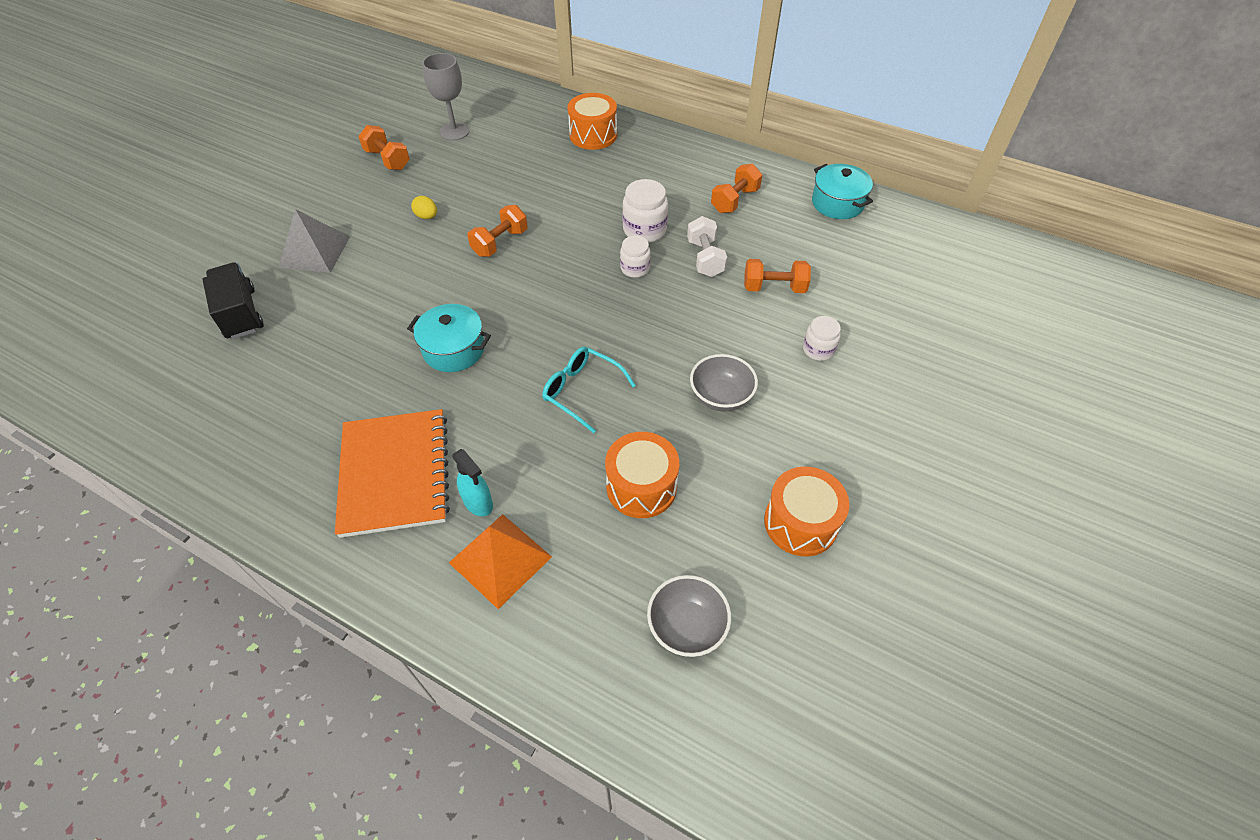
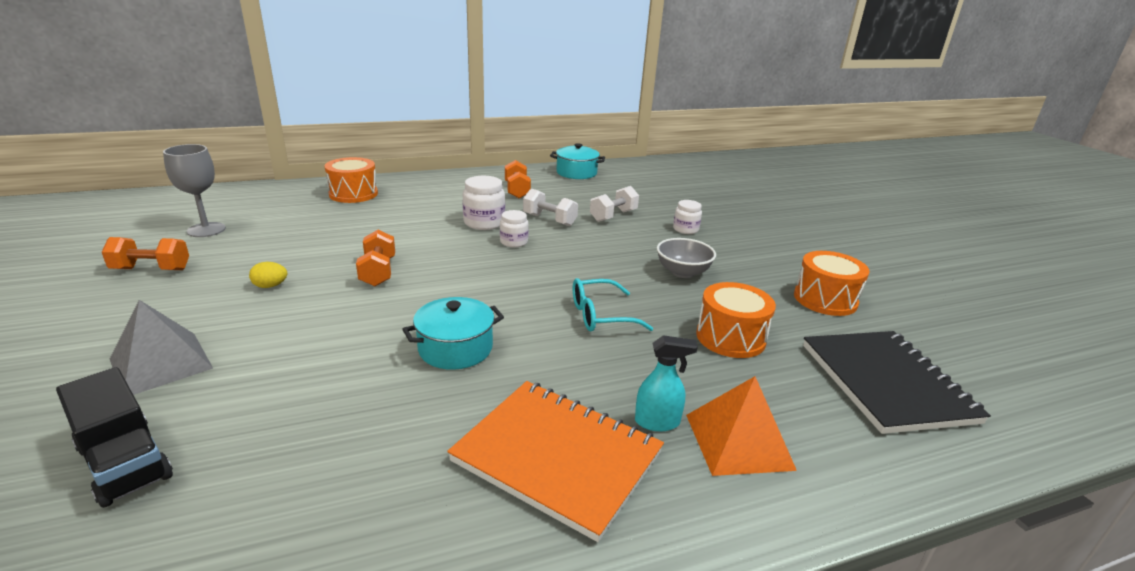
camera: 50 degrees left, 25 degrees down
(241, 313) = (125, 462): black truck -> black truck turned 150 degrees counterclockwise
(687, 626) = (886, 383): grey bowl -> black notebook
(774, 288) = (613, 216): orange dumbbell -> white dumbbell

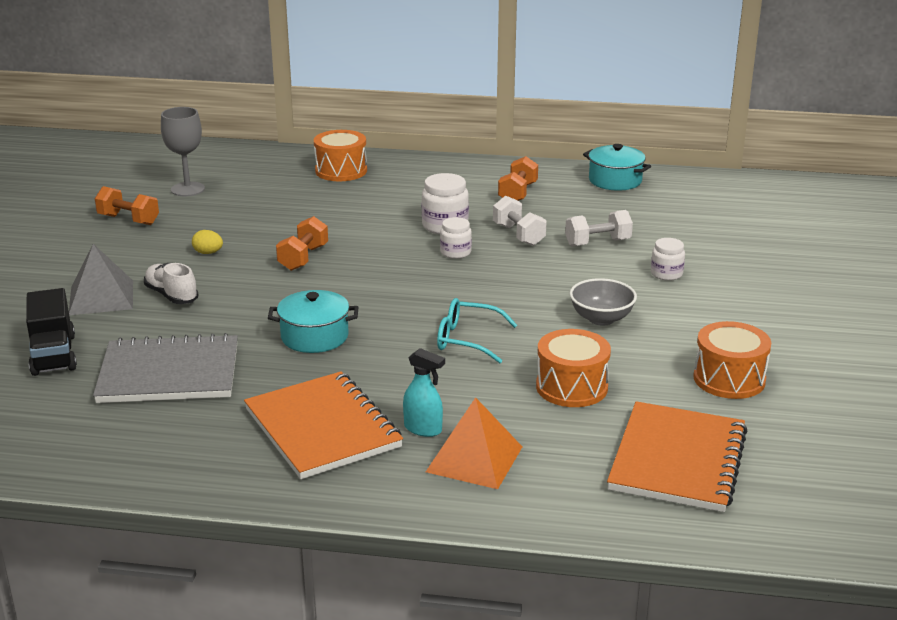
camera: 30 degrees right, 0 degrees up
(255, 340) = (171, 295): none -> white shoe
(315, 441) = (169, 373): none -> grey notebook
(886, 383) = (678, 460): black notebook -> orange notebook

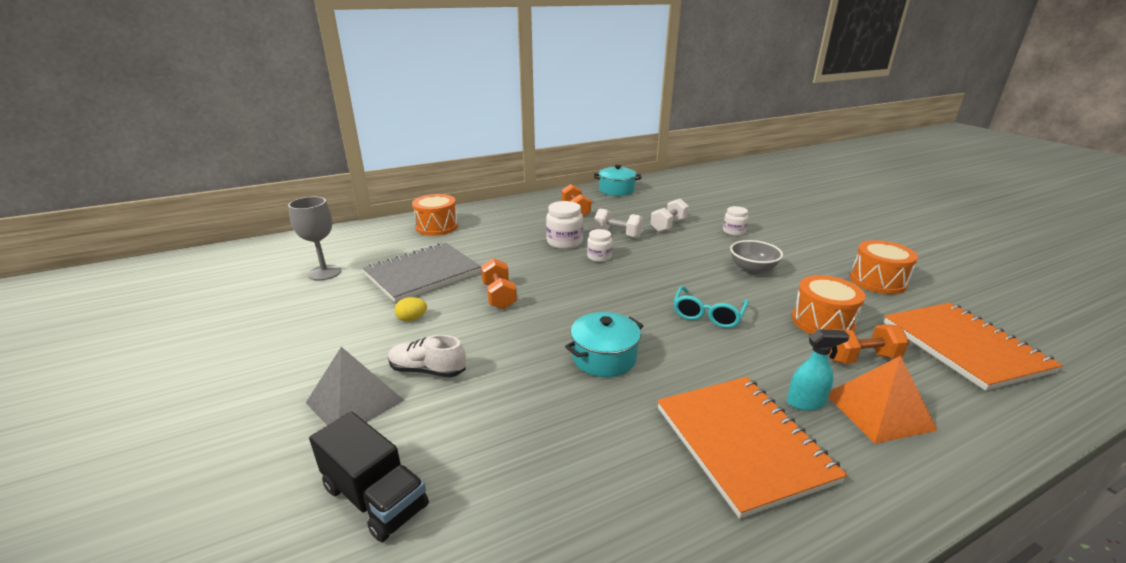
camera: 35 degrees left, 0 degrees up
(128, 220) = (296, 314): orange dumbbell -> orange dumbbell (861, 358)
(169, 373) = (532, 456): grey notebook -> grey notebook (423, 274)
(322, 428) = (743, 443): orange notebook -> orange notebook turned 45 degrees clockwise
(468, 340) = (708, 314): turquoise glasses -> turquoise glasses turned 45 degrees counterclockwise

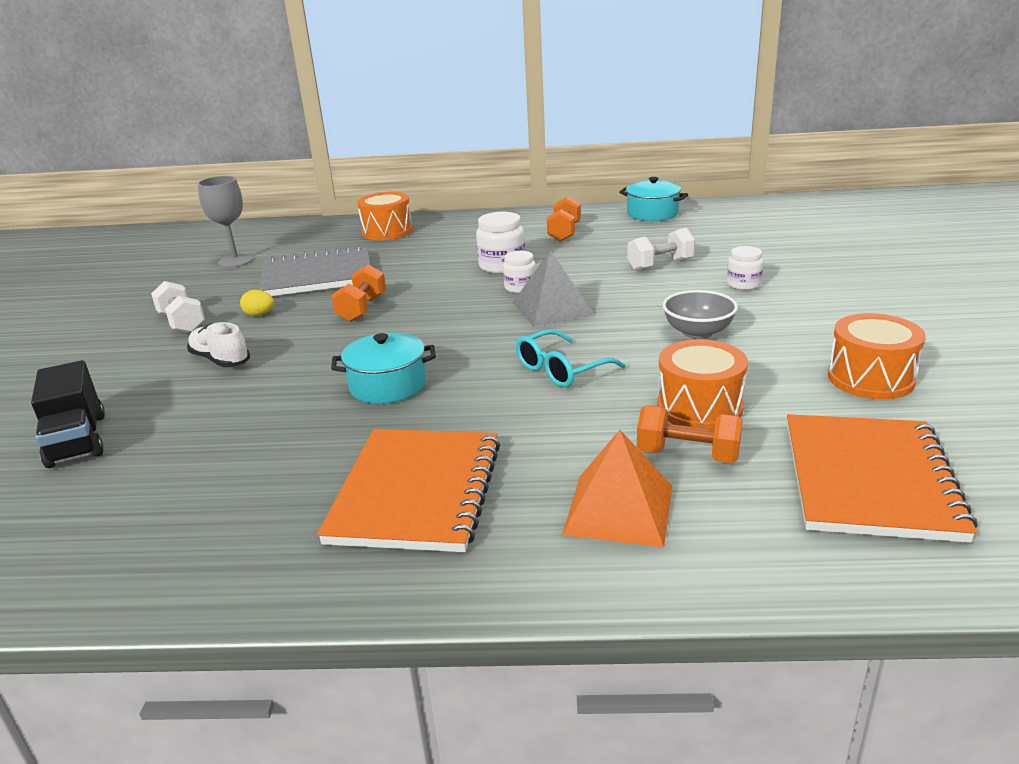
camera: 30 degrees right, 0 degrees up
(355, 401) = (140, 370): grey pyramid -> grey pyramid (552, 308)
(618, 234) = (578, 266): white dumbbell -> white dumbbell (182, 322)
(806, 402) = (542, 478): turquoise spray bottle -> none

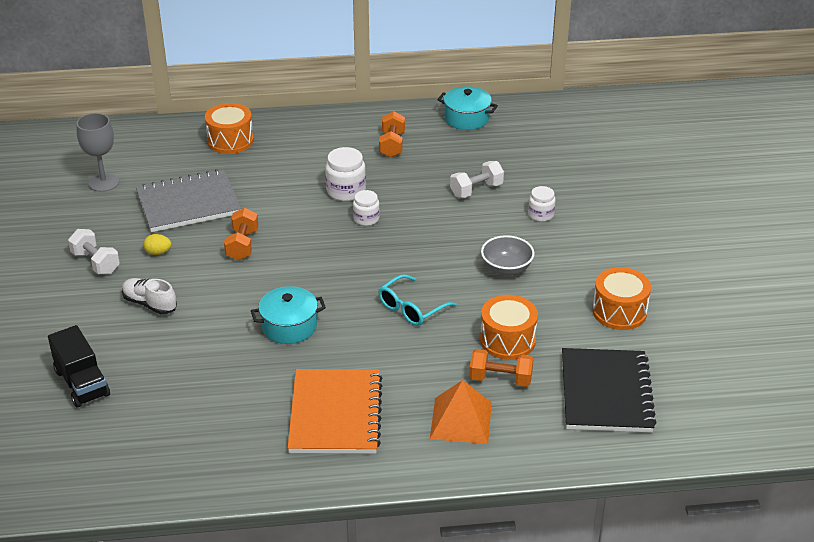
camera: 10 degrees left, 10 degrees up
(552, 308) = (396, 243): grey pyramid -> none
(869, 479) = (606, 393): orange notebook -> black notebook

